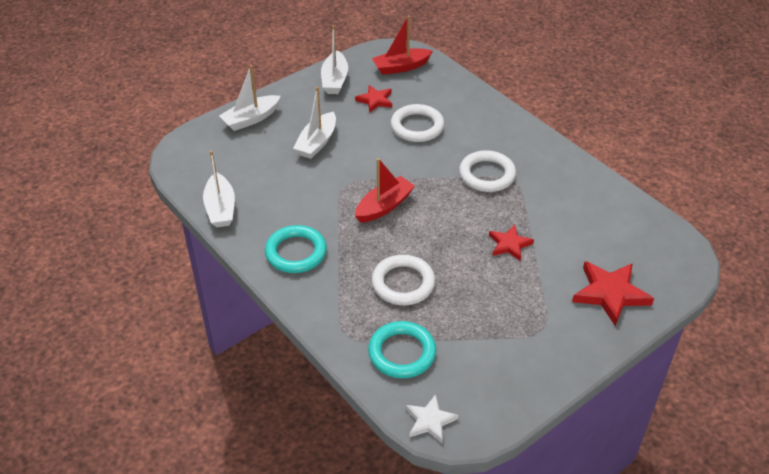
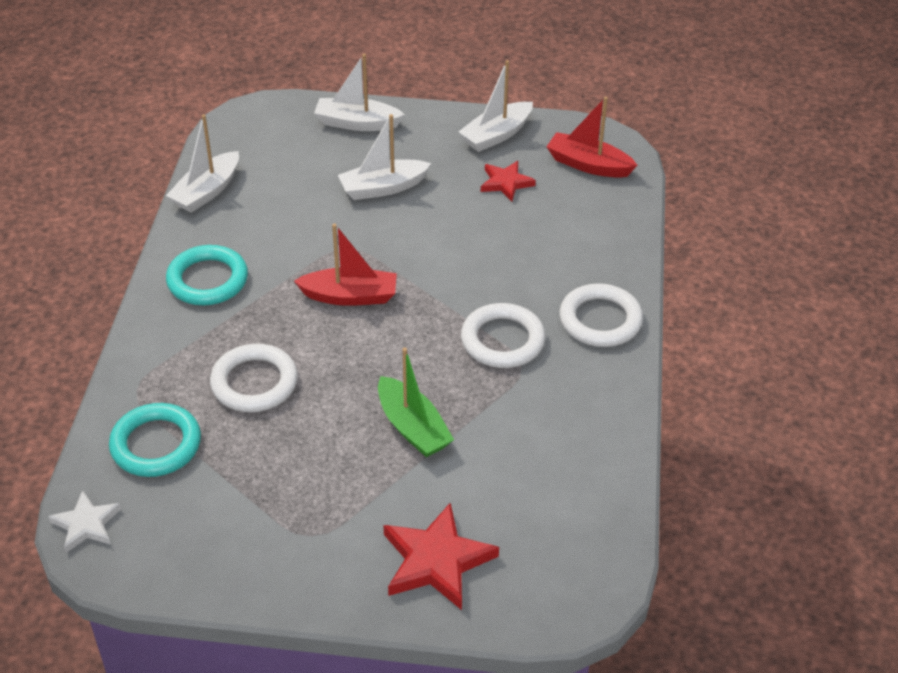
camera: 45 degrees right, 0 degrees up
(417, 126) = (507, 239): white ring -> white ring (600, 320)
(509, 244) = (412, 427): red star -> green boat

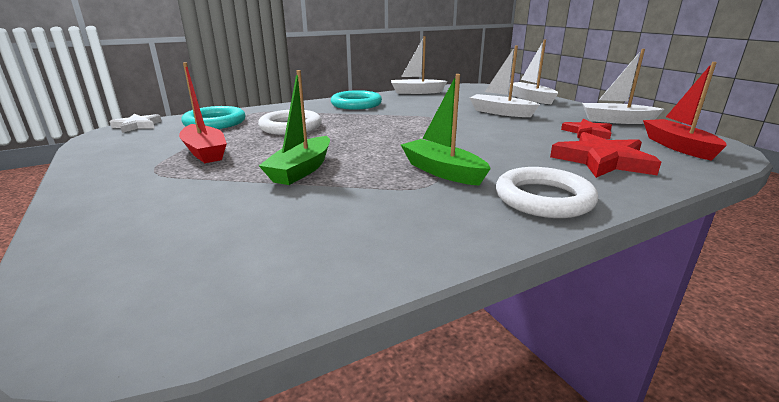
camera: 55 degrees right, 20 degrees down
(350, 296) = (399, 127): red boat -> red boat (205, 152)
(436, 561) = (139, 220): red star -> red star (602, 161)
(502, 340) = (442, 171): white ring -> green boat

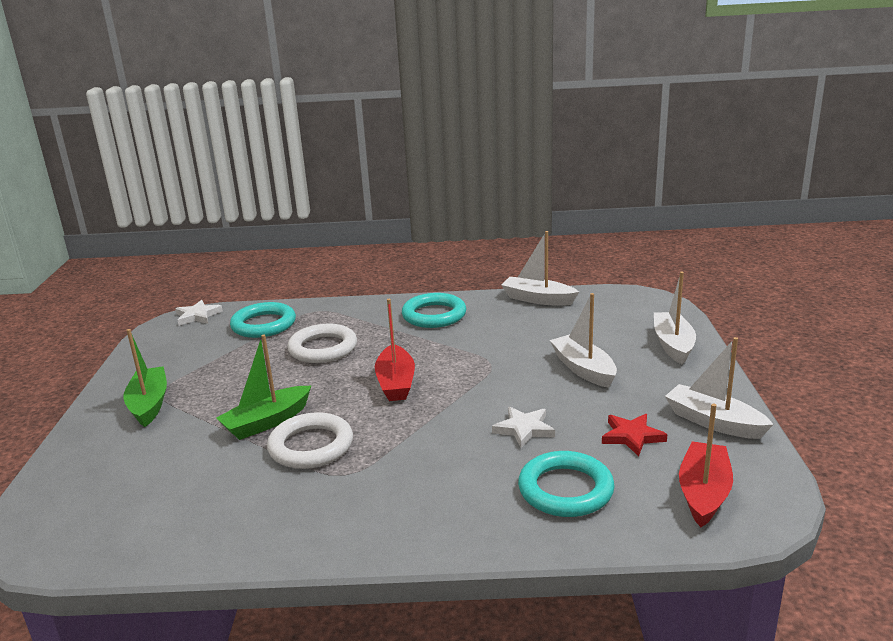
camera: 30 degrees right, 0 degrees up
(205, 152) = (217, 374): red boat -> red boat (396, 383)
(442, 171) = (381, 458): green boat -> green boat (149, 404)
(517, 140) = (524, 429): none -> white star
(543, 198) = (421, 523): white ring -> white ring (311, 446)
(602, 161) = (565, 490): red star -> turquoise ring

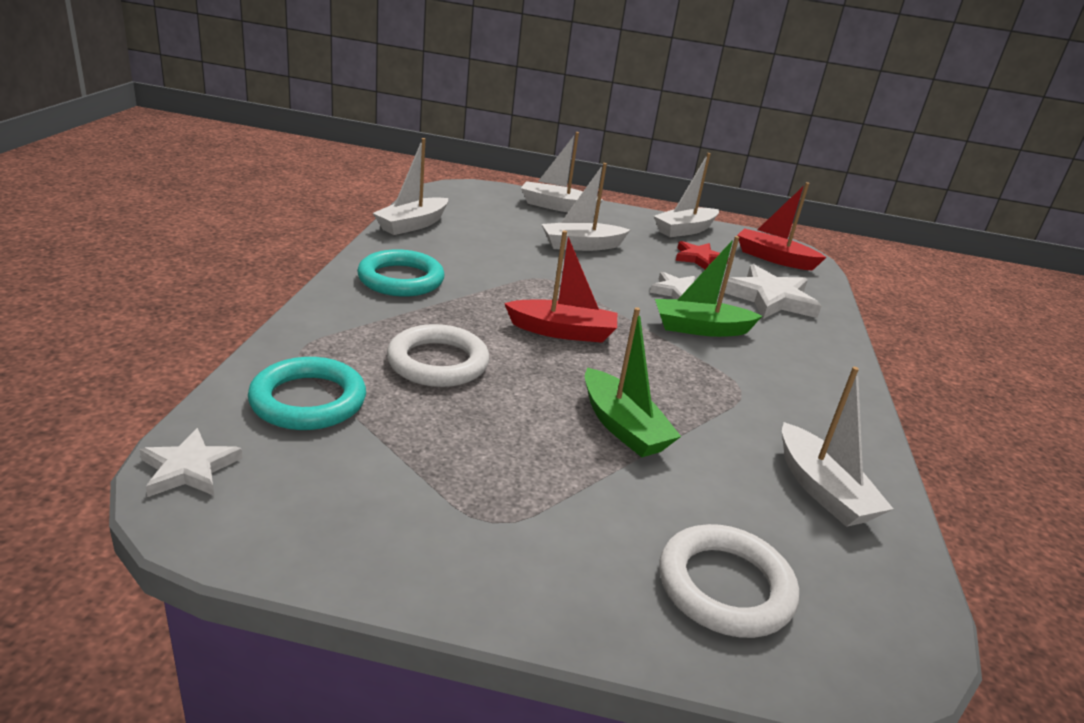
camera: 85 degrees left, 5 degrees up
(149, 404) = (529, 536): green boat -> green boat (700, 328)
(203, 517) = (822, 490): none -> white boat
(311, 446) = (685, 402): white ring -> white ring (725, 586)
(565, 490) = (770, 298): turquoise ring -> white star

